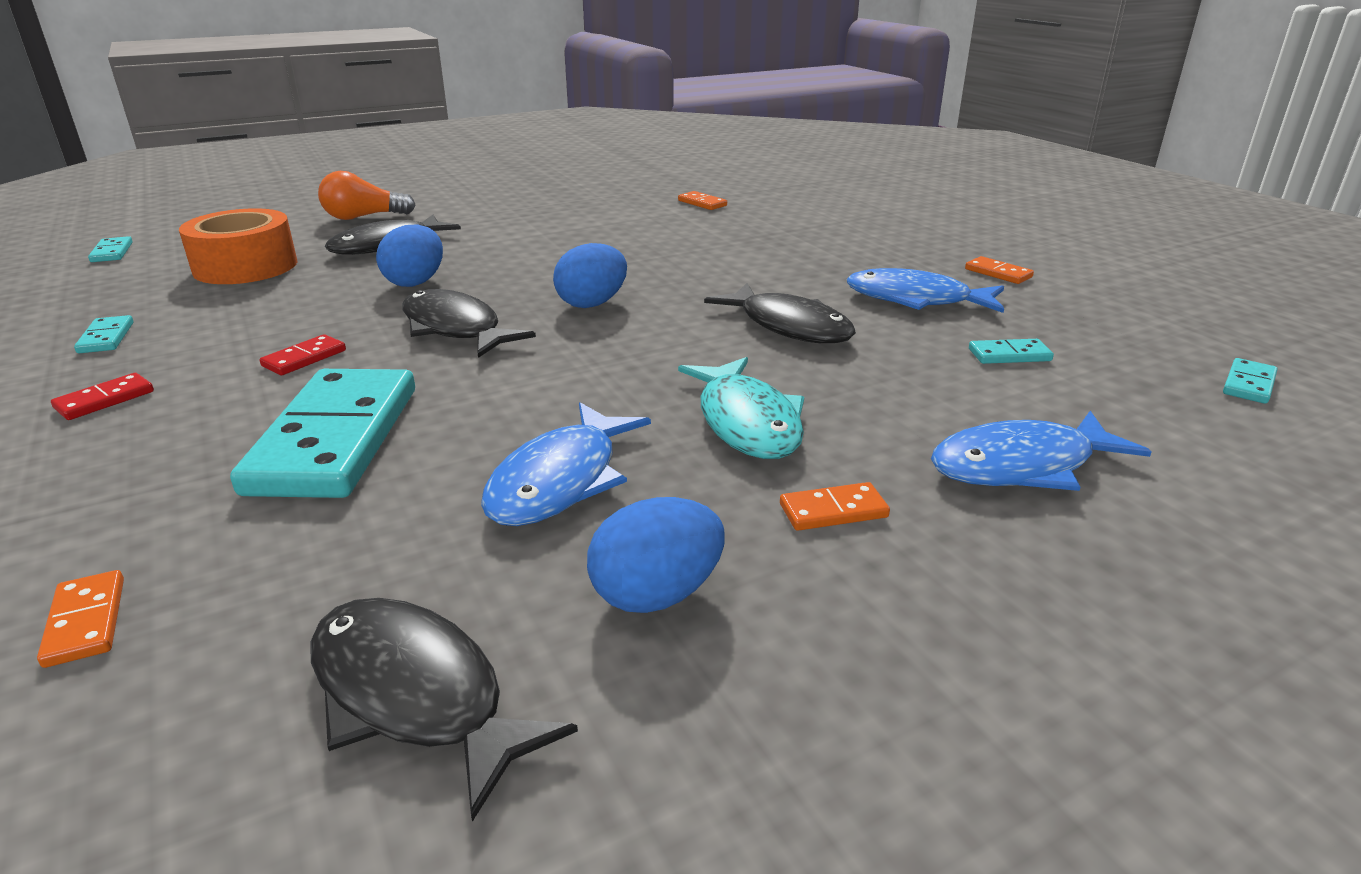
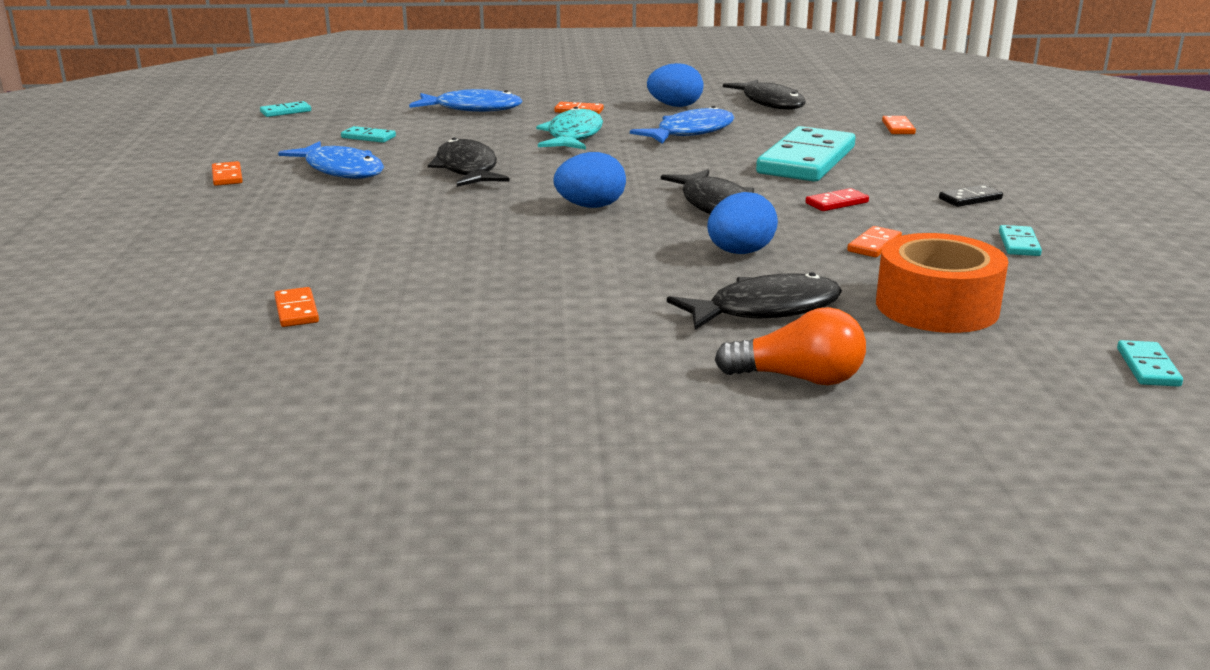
camera: 155 degrees left, 5 degrees down
(105, 400) = (970, 199): red domino -> black domino
(277, 310) = (874, 245): none -> orange domino

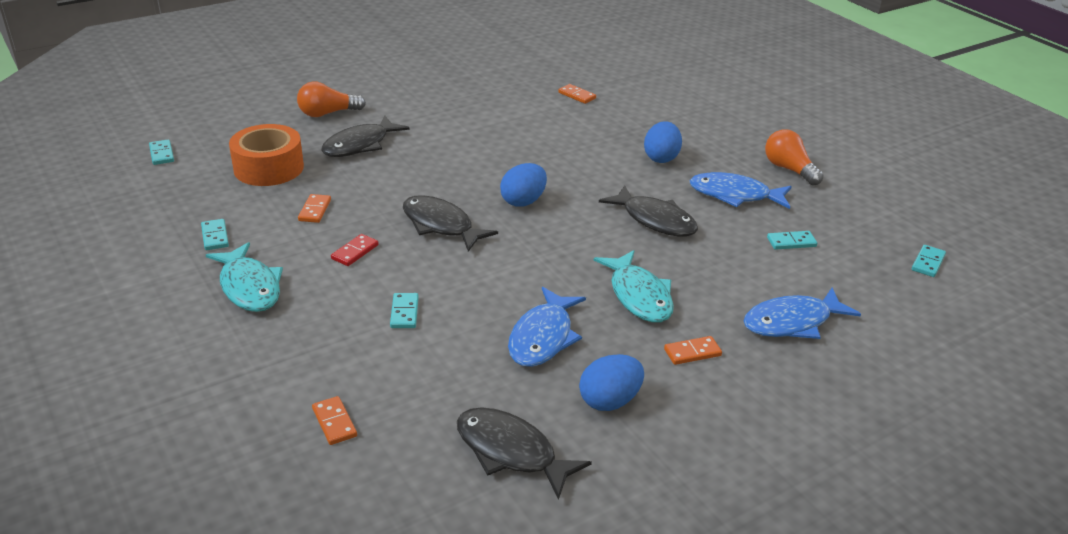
camera: 150 degrees right, 10 degrees up
(227, 176) = (789, 169): orange domino -> orange light bulb
(740, 252) = (396, 182): blue egg -> blue egg (661, 158)
(806, 160) = (404, 312): turquoise domino -> turquoise domino, size x0.41
(970, 199) = (249, 287): black domino -> turquoise fish

